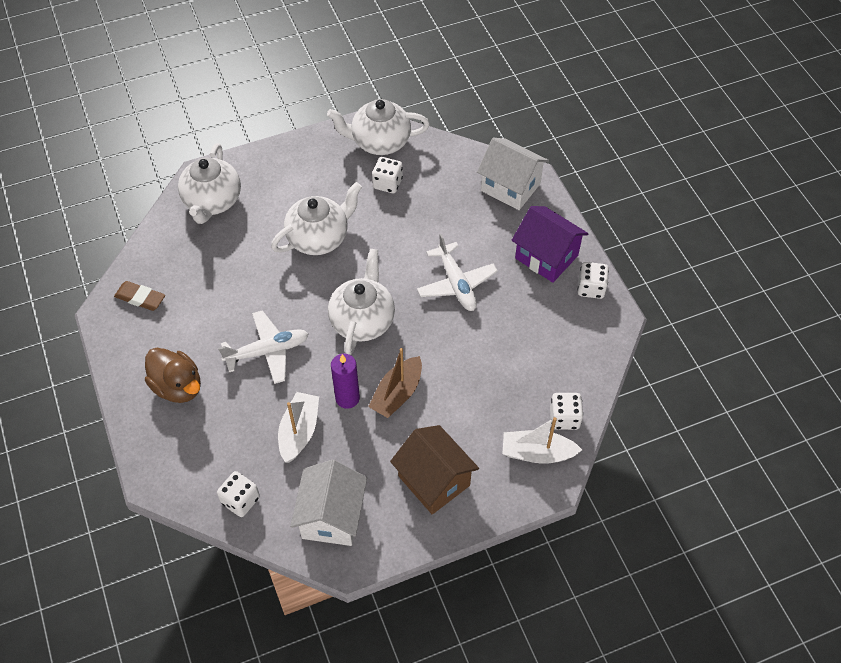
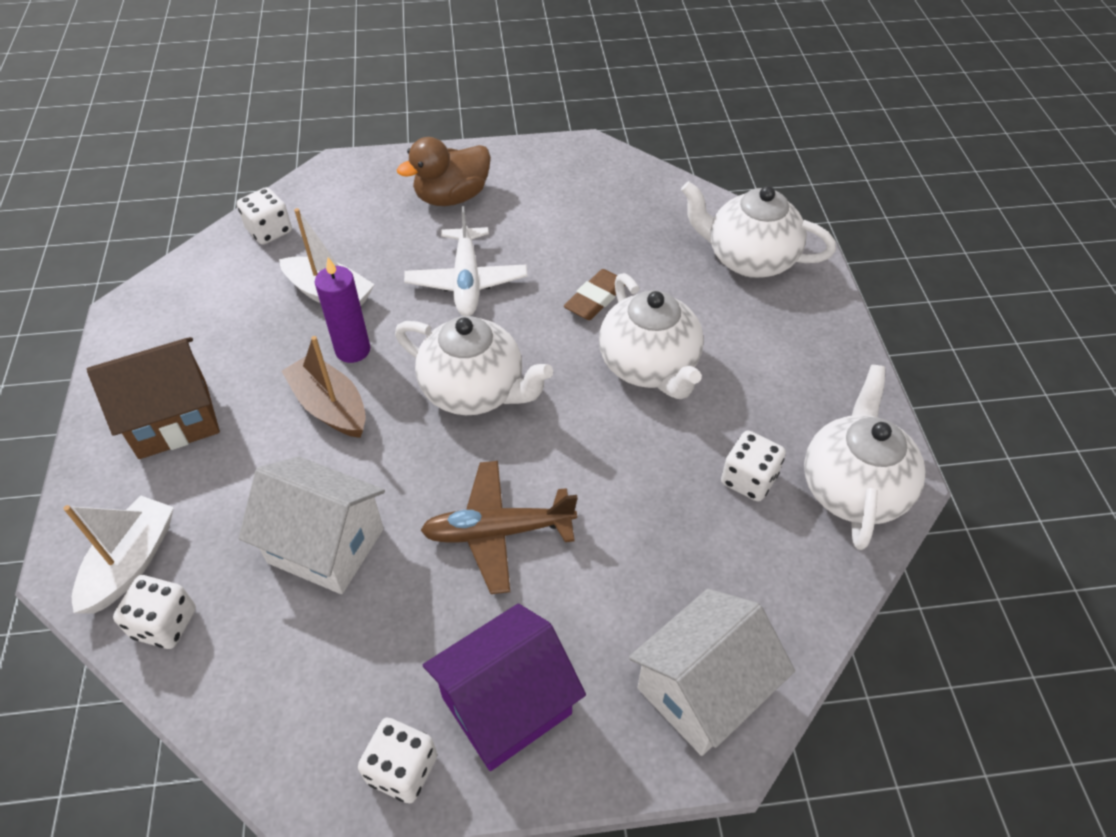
camera: 105 degrees right, 5 degrees down
(140, 298) = (598, 178): brown eraser -> brown eraser (596, 299)
(332, 516) = (195, 306): white house -> white house (326, 545)
(456, 284) = (497, 532): white plane -> brown plane

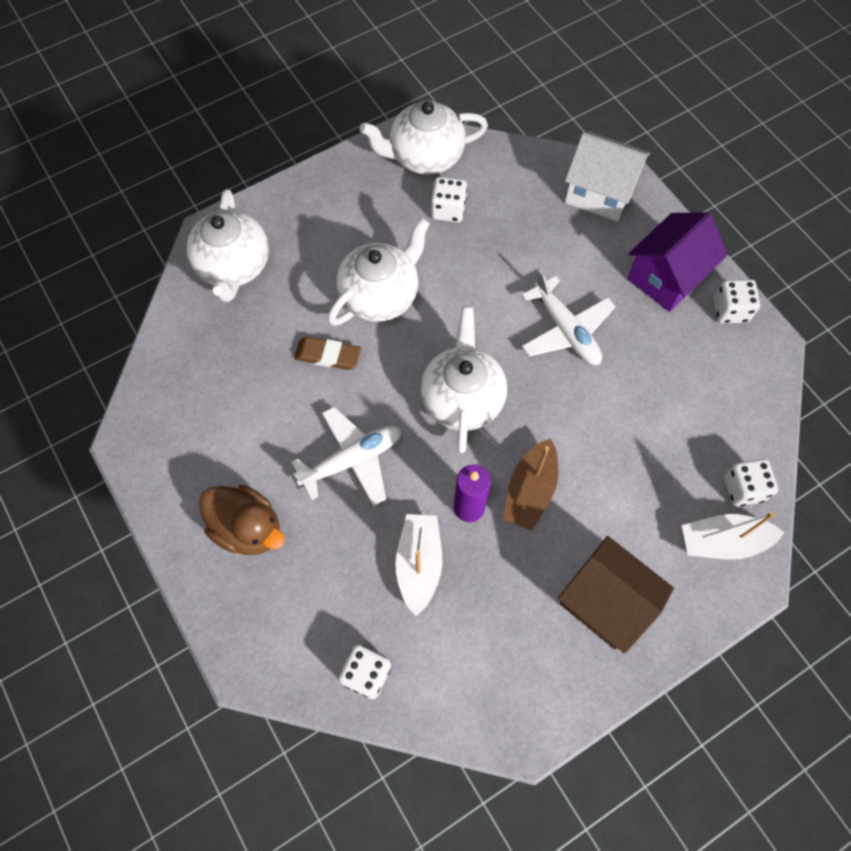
camera: 115 degrees left, 15 degrees up
(326, 545) = (635, 425): white house -> none
(497, 532) = (566, 330): brown plane -> white plane
(506, 705) = (666, 277): purple house -> purple house turned 75 degrees counterclockwise

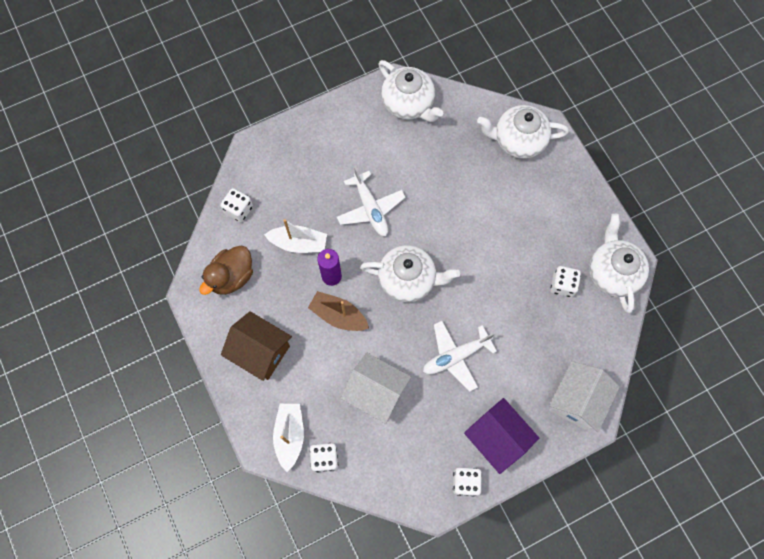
camera: 95 degrees right, 5 degrees up
(248, 528) = (333, 148): brown duck -> brown duck (231, 277)
(328, 355) = (446, 197): brown eraser -> none
(380, 295) = (491, 233): white teapot -> white teapot (408, 104)
(605, 602) = (261, 352): brown house -> brown house turned 75 degrees clockwise
(635, 428) = (376, 392): none -> white house

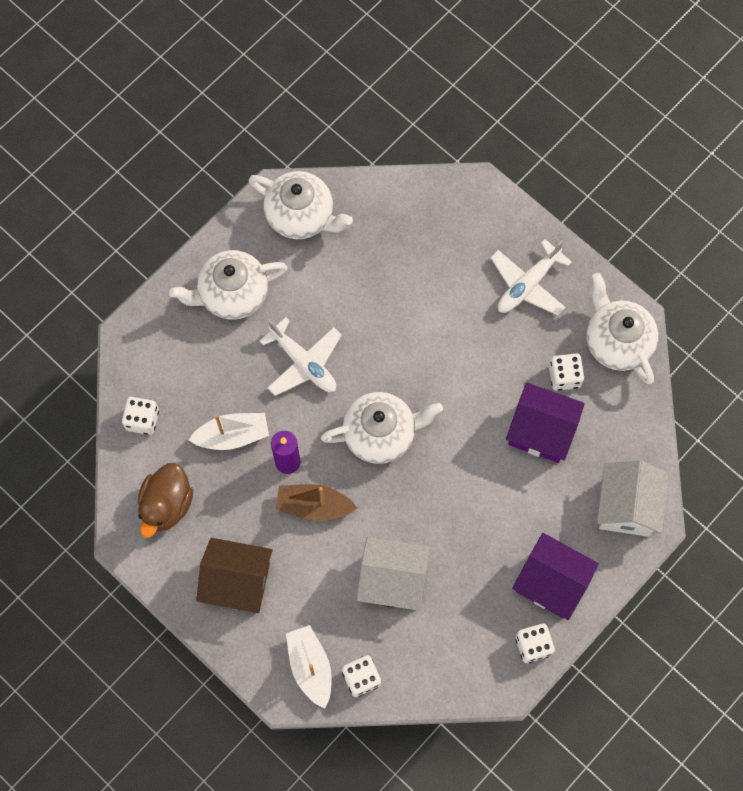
camera: 20 degrees left, 0 degrees up
(456, 356) = (470, 505): white plane -> white plane (528, 284)
(518, 140) = (451, 217): white teapot -> white teapot (232, 294)
(530, 320) = (541, 431): none -> purple house

